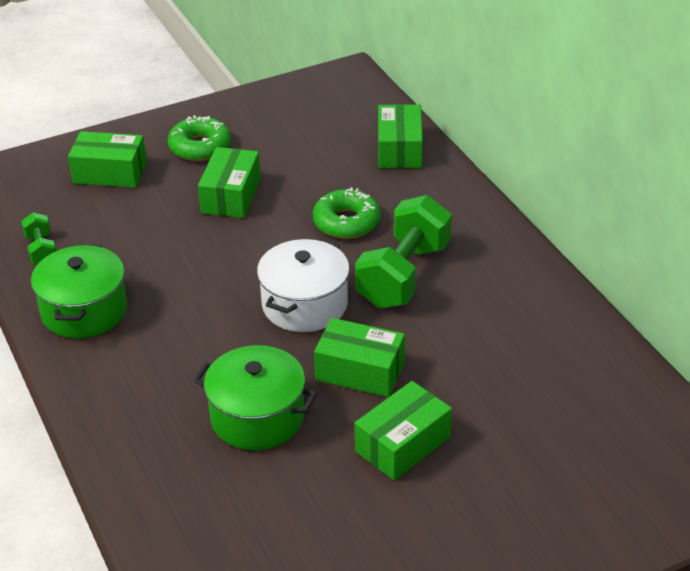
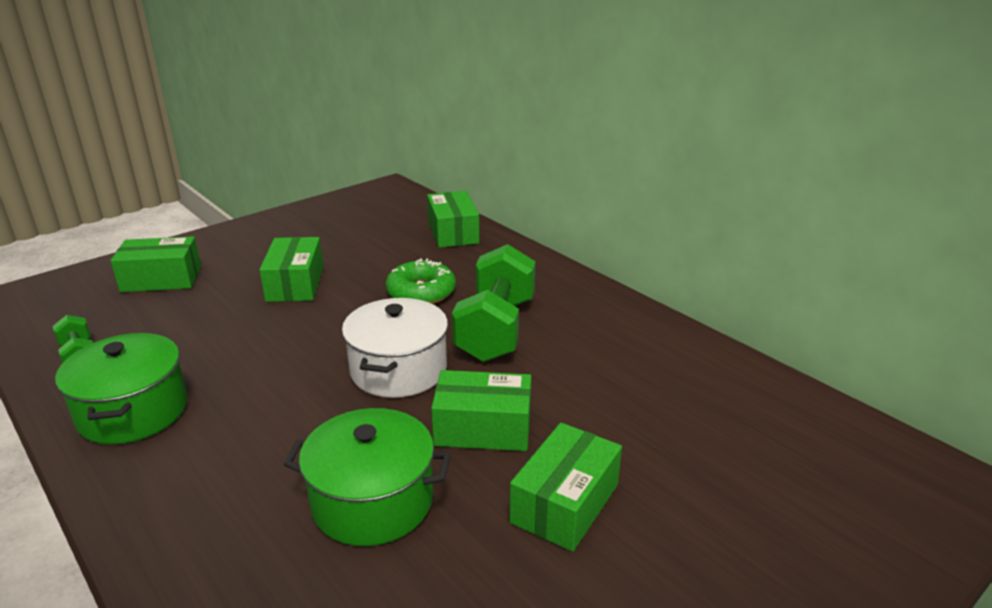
camera: 15 degrees left, 10 degrees down
(200, 147) = (256, 249): green donut -> none

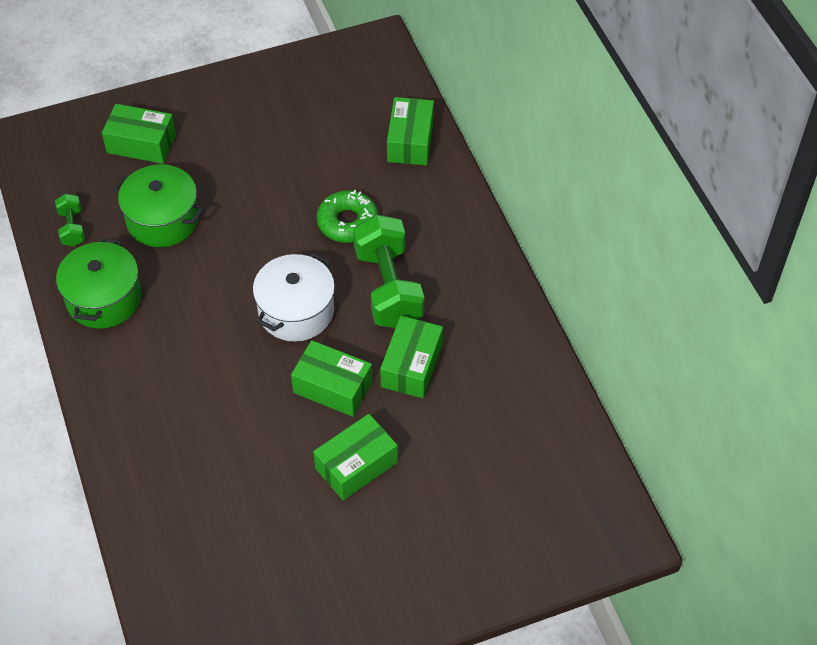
camera: 20 degrees right, 25 degrees up
(295, 284) = (247, 181): green box -> green box (411, 366)
(372, 501) = (238, 425): green pot -> green pot (163, 220)
(496, 329) = (388, 288): green dumbbell -> green dumbbell turned 45 degrees counterclockwise

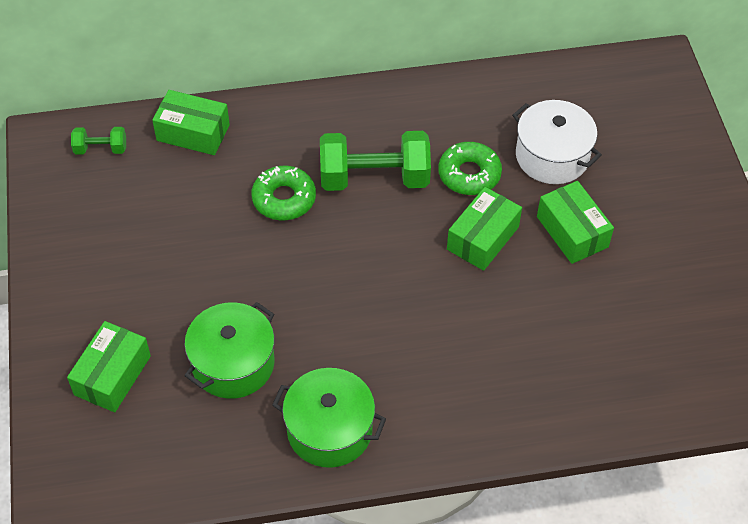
camera: 80 degrees left, 0 degrees up
(72, 228) = (219, 456): green dumbbell -> green dumbbell (101, 149)
(296, 311) = (386, 256): white pot -> white pot (552, 156)
(411, 366) = (469, 174): green box -> green donut

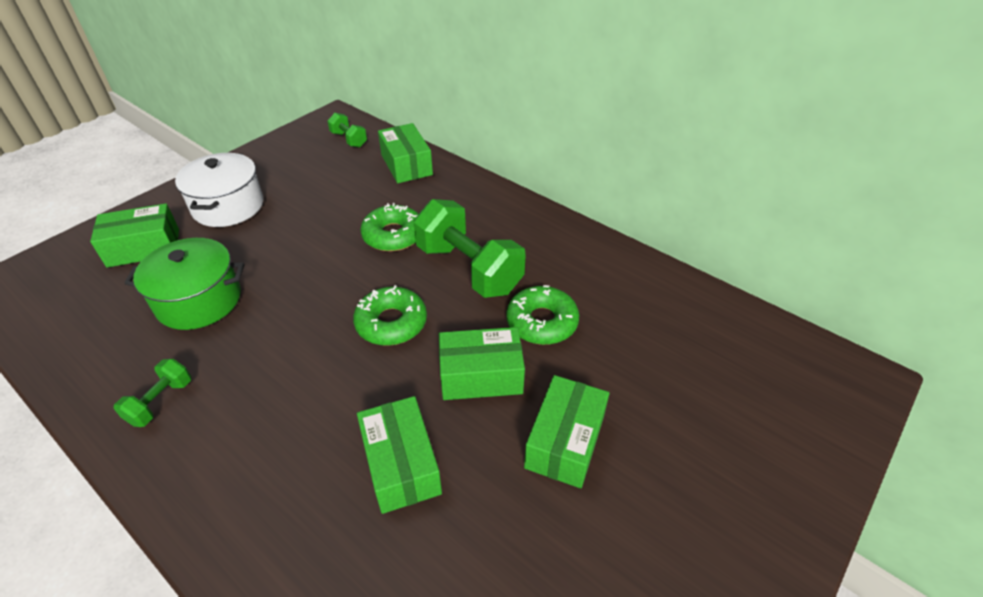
camera: 50 degrees right, 10 degrees down
(329, 430) = (160, 402): green pot -> green dumbbell
(384, 257) = (391, 323): none -> green donut
(513, 322) = (401, 464): none -> green box
(552, 156) = (634, 366): white pot -> white pot (228, 206)

